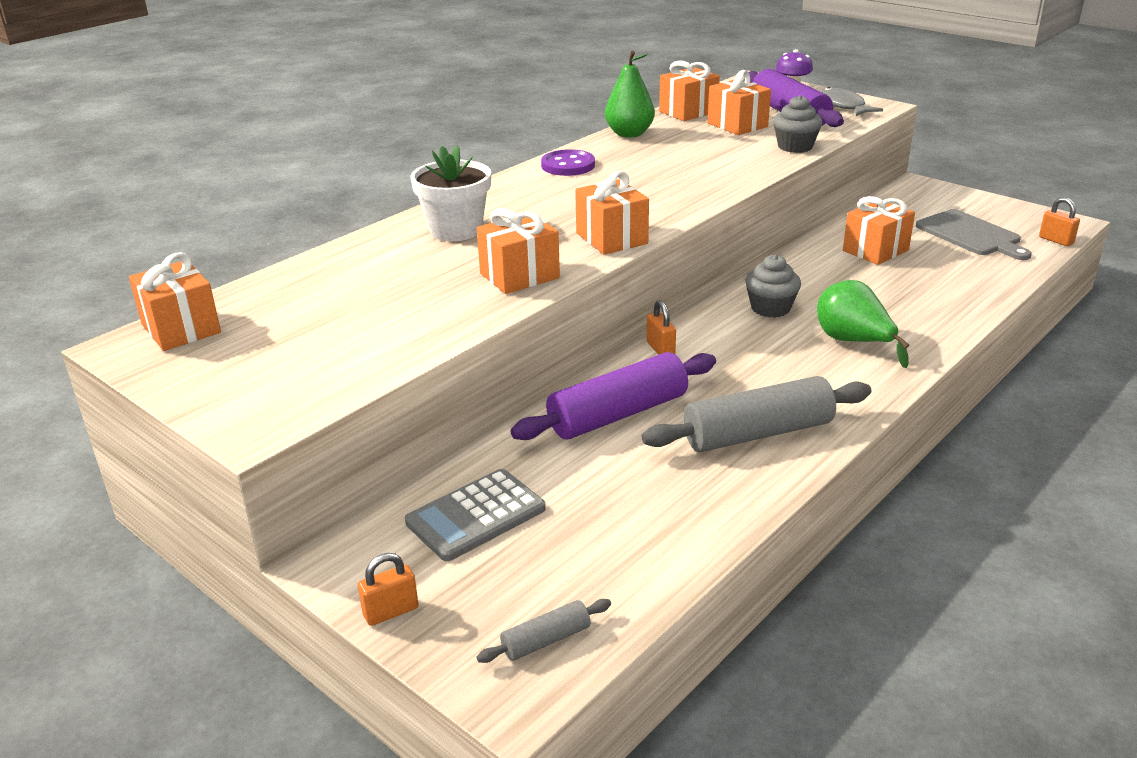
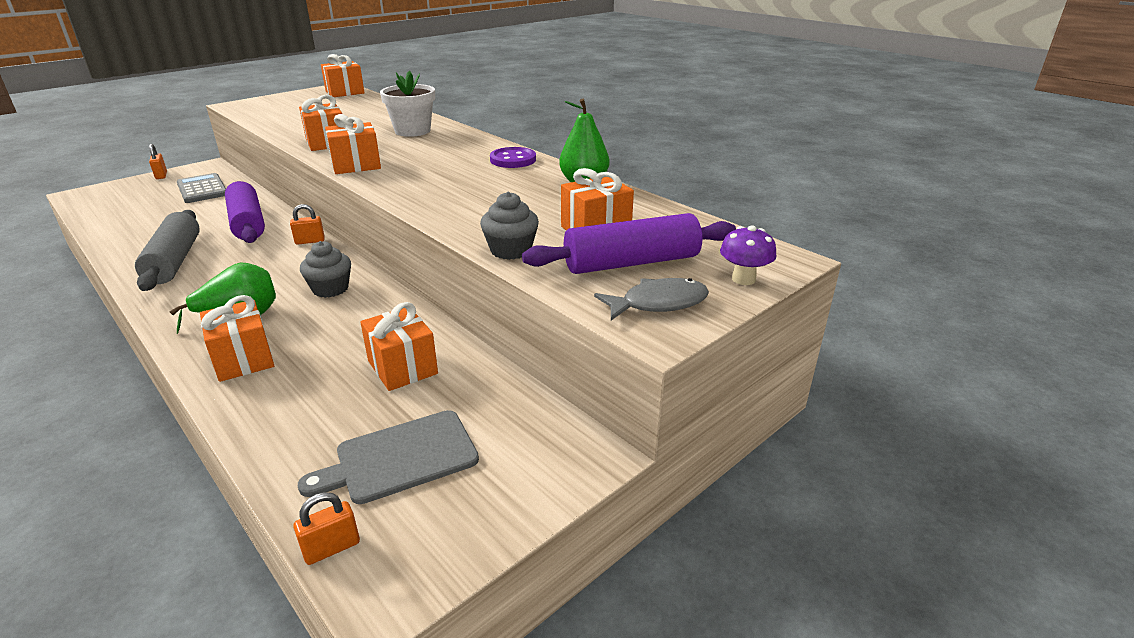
camera: 95 degrees right, 0 degrees up
(546, 640) = (99, 200): grey rolling pin -> none
(688, 112) = (648, 211): orange gift -> orange gift (243, 359)

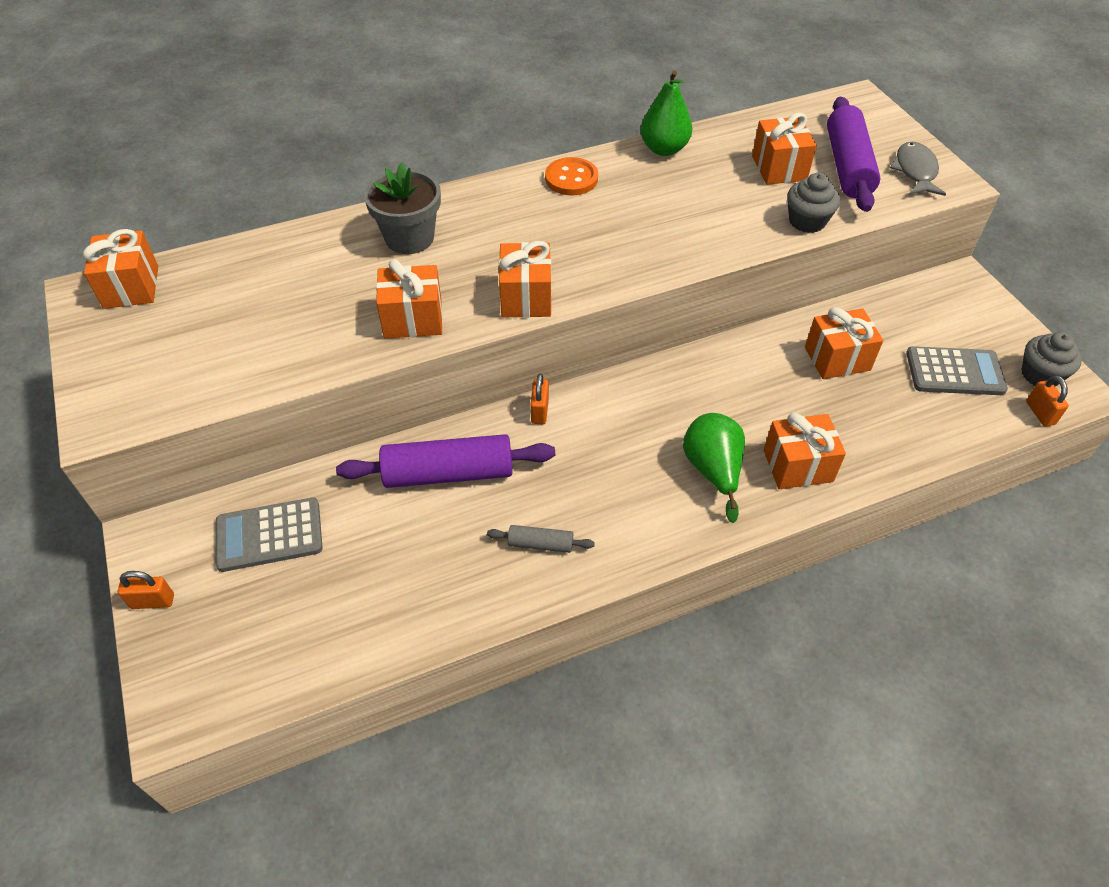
camera: 70 degrees left, 20 degrees up
(174, 261) = (540, 544): grey rolling pin -> grey rolling pin, size x0.47
(330, 289) = (674, 398): grey cupcake -> grey cupcake (1040, 375)
(400, 458) = (954, 372): grey cutting board -> grey calculator
(412, 131) = (409, 238): white flower pot -> grey flower pot
(513, 160) = (571, 179): purple button -> orange button
(743, 279) = (886, 125): purple mushroom -> none

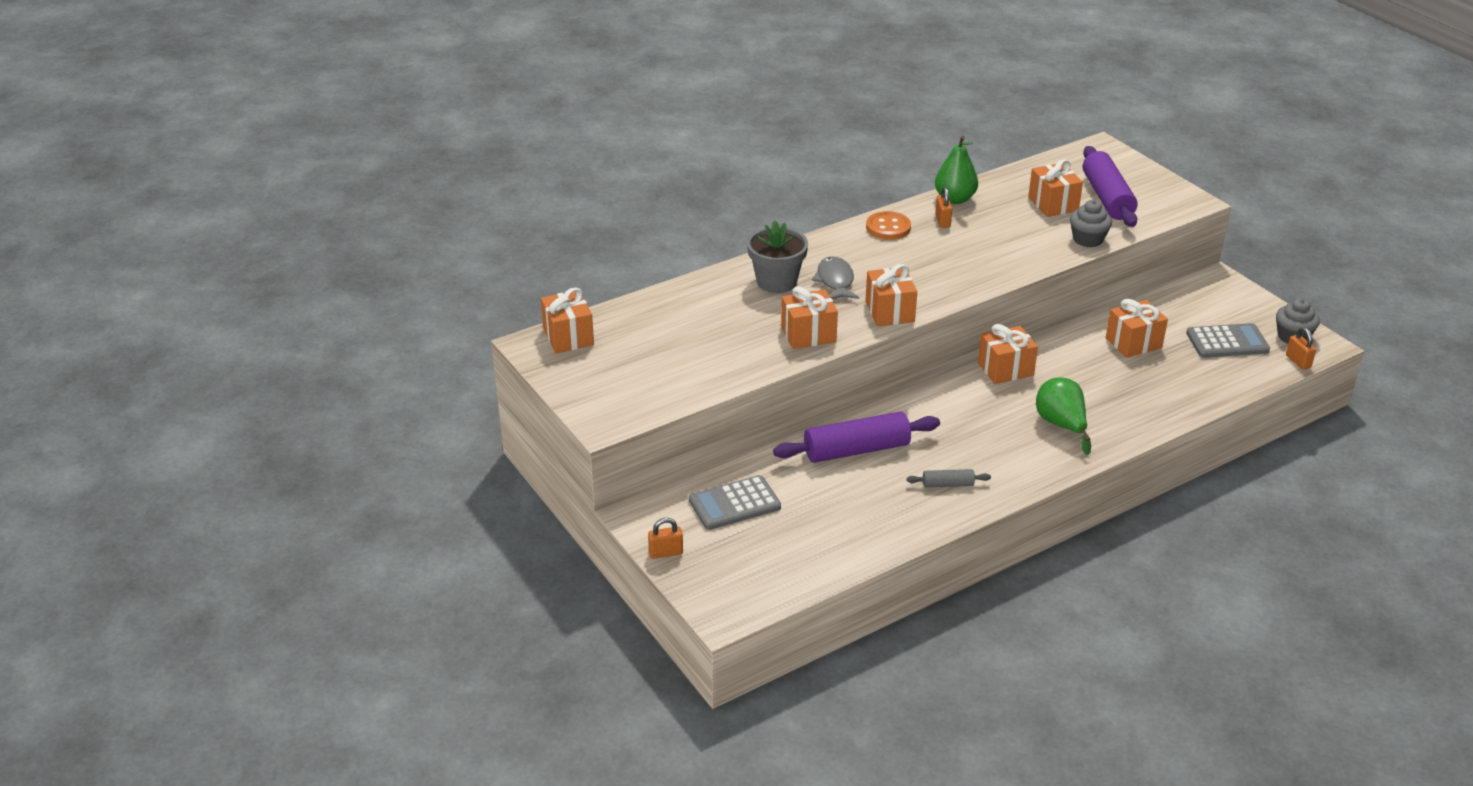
camera: 10 degrees left, 15 degrees down
(540, 411) = (911, 403): orange padlock -> orange padlock (942, 221)
(798, 466) = (1125, 415): orange gift -> orange gift (1005, 369)
(915, 171) = (1161, 196): grey fish -> grey fish (835, 281)

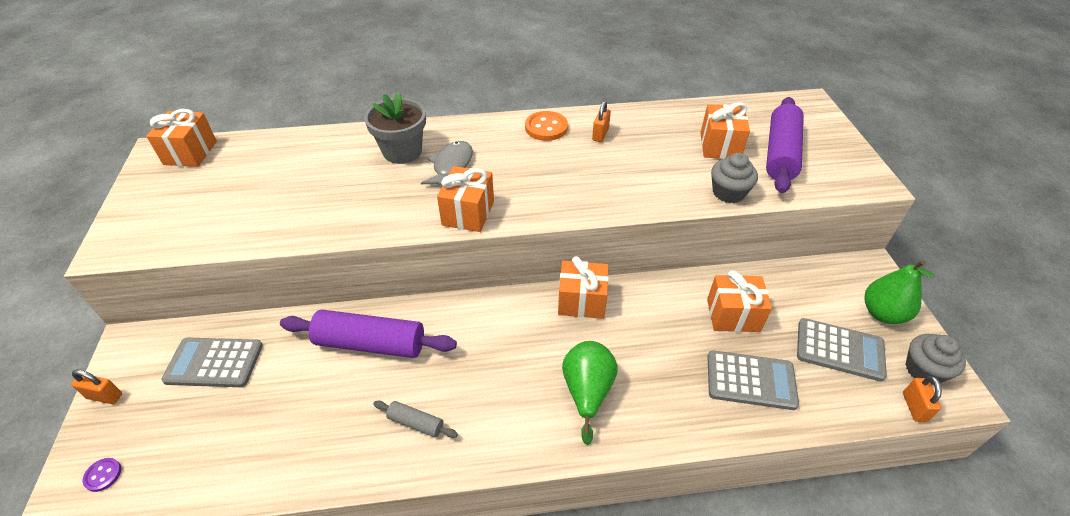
camera: 25 degrees right, 10 degrees up
(732, 592) = (103, 475): none -> purple button
(808, 334) = (373, 214): orange gift -> none
(954, 199) = (629, 116): green pear -> green pear (882, 313)
(1176, 381) = (750, 380): none -> grey calculator

